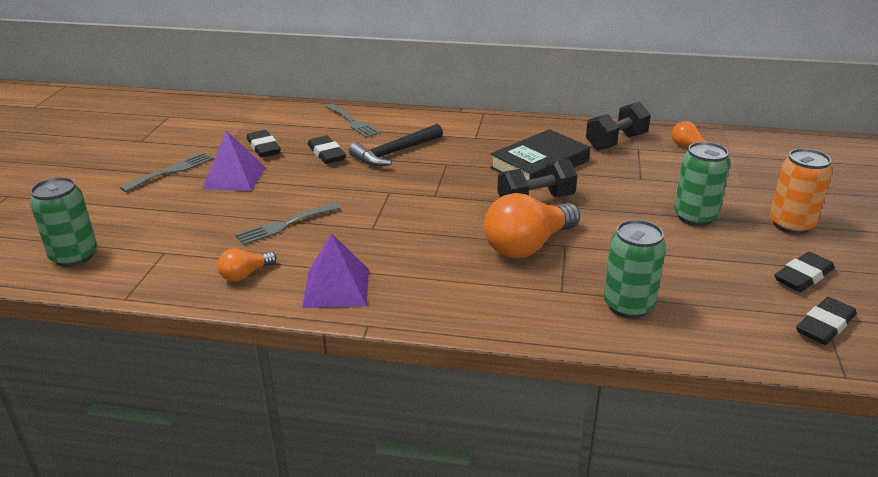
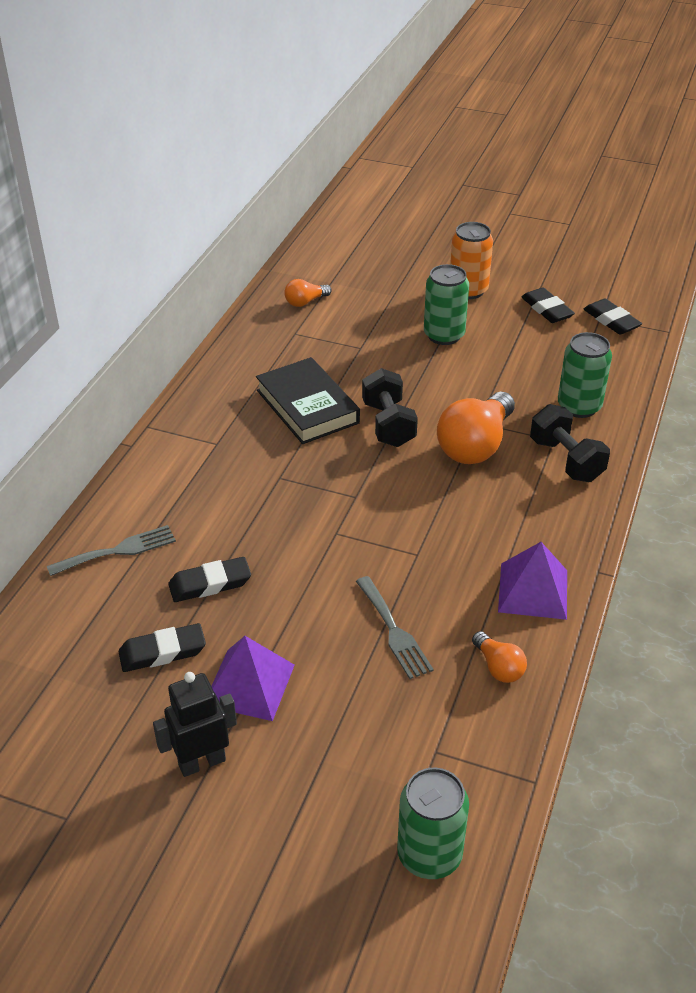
camera: 80 degrees left, 10 degrees up
(172, 171) = (202, 762): grey fork -> black robot
(395, 153) = (232, 518): black hammer -> none
(528, 246) = (475, 445): orange light bulb -> orange light bulb turned 60 degrees clockwise
(616, 142) = (274, 343): black dumbbell -> black dumbbell (566, 460)

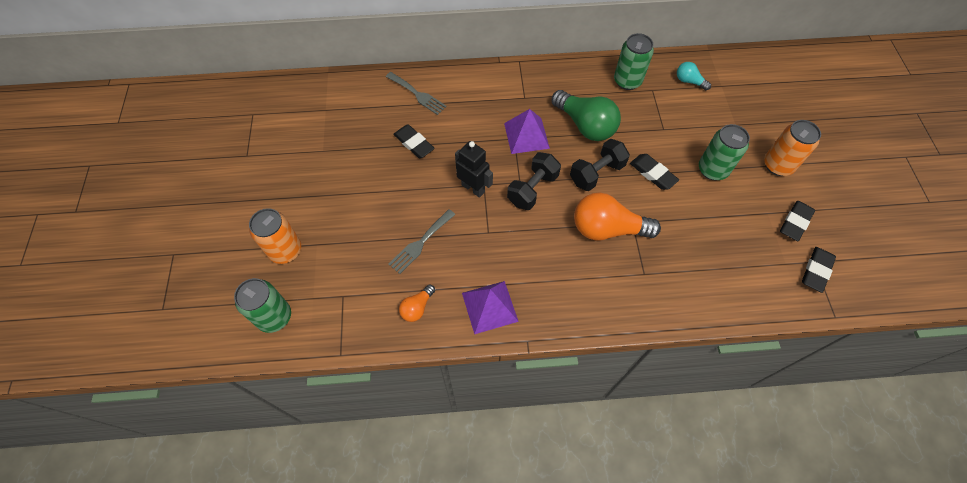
camera: 65 degrees right, 20 degrees up
(162, 652) = (358, 145): black eraser -> black eraser (652, 174)
(202, 762) = (296, 193): black robot -> black robot (473, 188)
(249, 684) = (352, 191): purple pyramid -> purple pyramid (526, 135)
(305, 302) = (689, 81): orange light bulb -> turquoise light bulb
(307, 406) = (585, 125): black book -> green light bulb
(310, 807) = (285, 250): none -> orange can
(566, 460) = (627, 288): black dumbbell -> black dumbbell (532, 189)
(579, 406) = (692, 279): green can -> green can (627, 81)

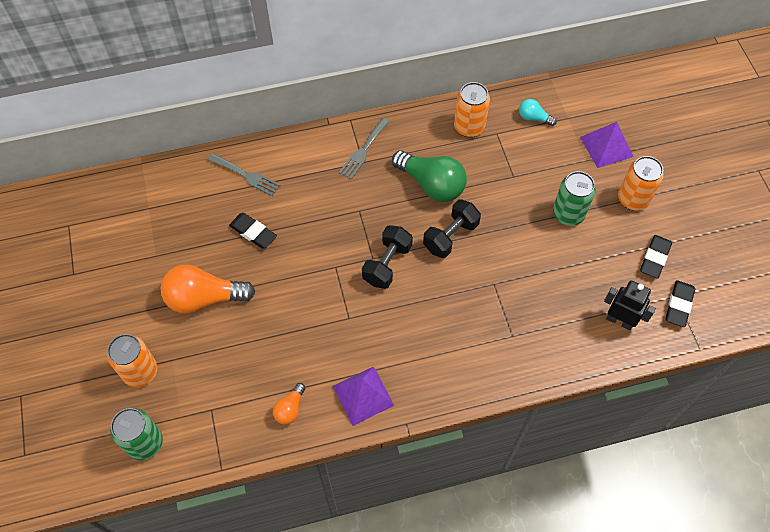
camera: 10 degrees left, 0 degrees up
(420, 243) = (281, 341): grey fork -> grey fork (363, 151)
(473, 188) = (325, 272): black robot -> black robot (619, 320)
(526, 135) = (371, 205): purple pyramid -> purple pyramid (606, 147)
(607, 229) = (469, 295): orange light bulb -> orange light bulb (204, 298)
(627, 81) = (469, 127): green can -> orange can
(652, 174) = (508, 228): black eraser -> none

